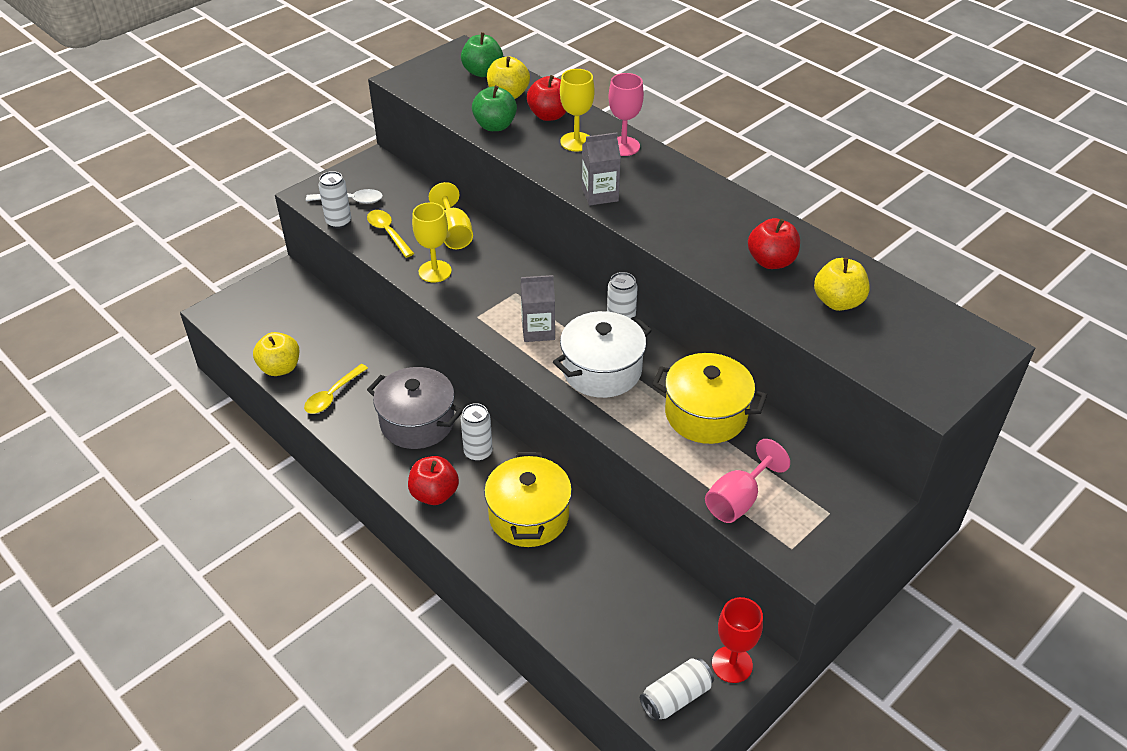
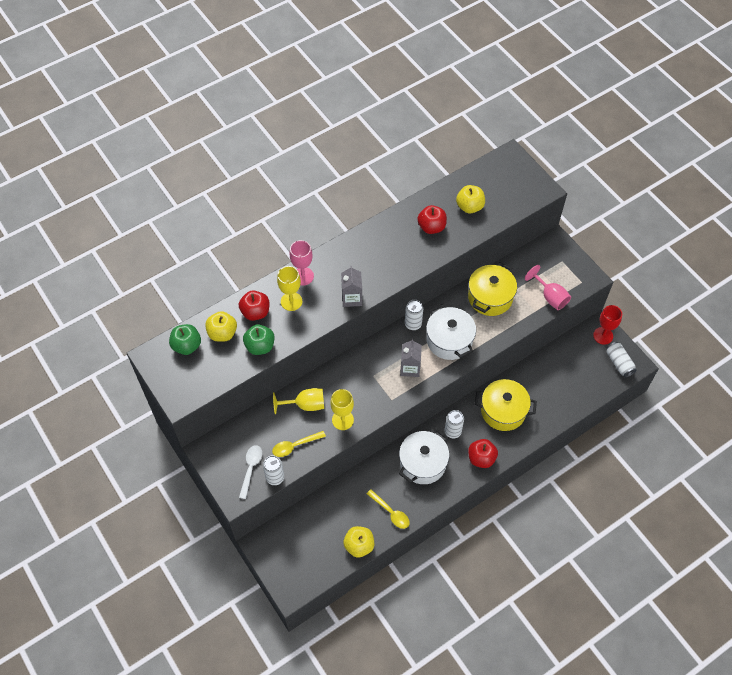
camera: 80 degrees left, 15 degrees up
(417, 422) = (423, 463): grey pot -> white pot

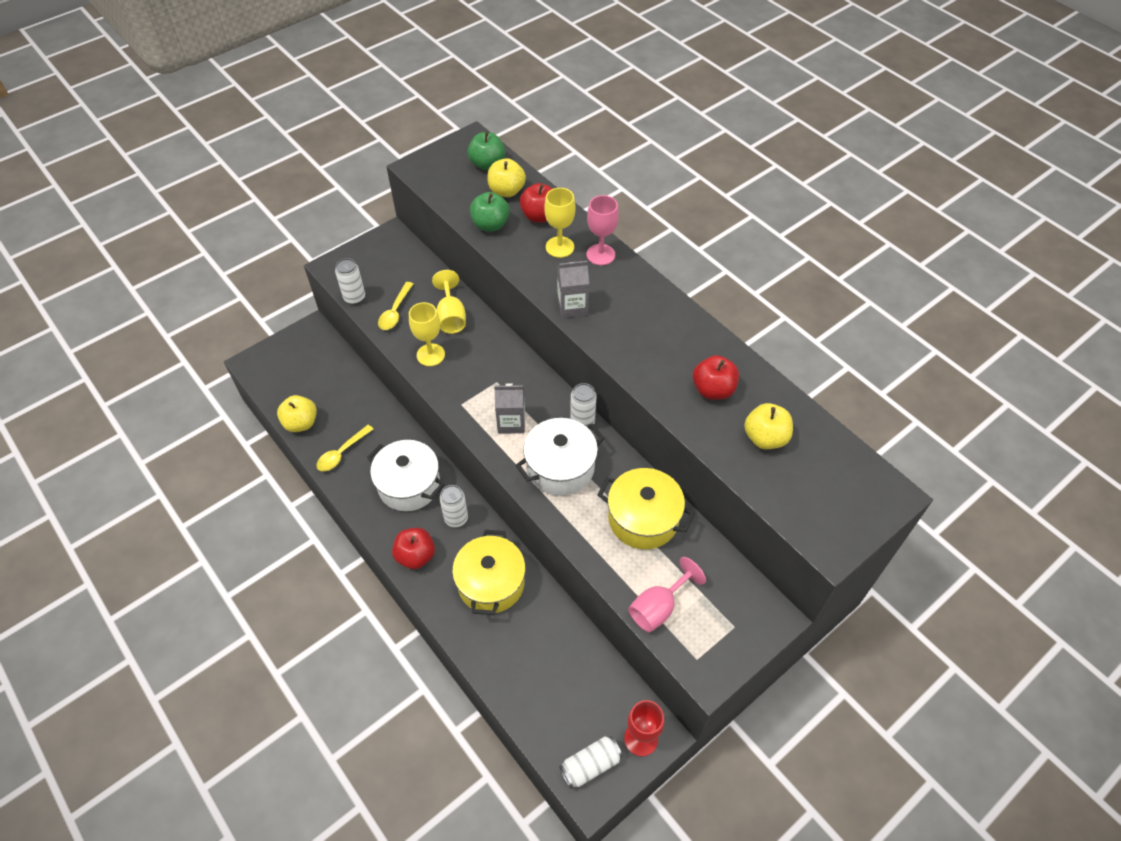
camera: 85 degrees right, 5 degrees down
(251, 468) = (367, 275): white spoon -> none
(295, 446) = (395, 312): yellow spoon -> yellow spoon turned 135 degrees counterclockwise

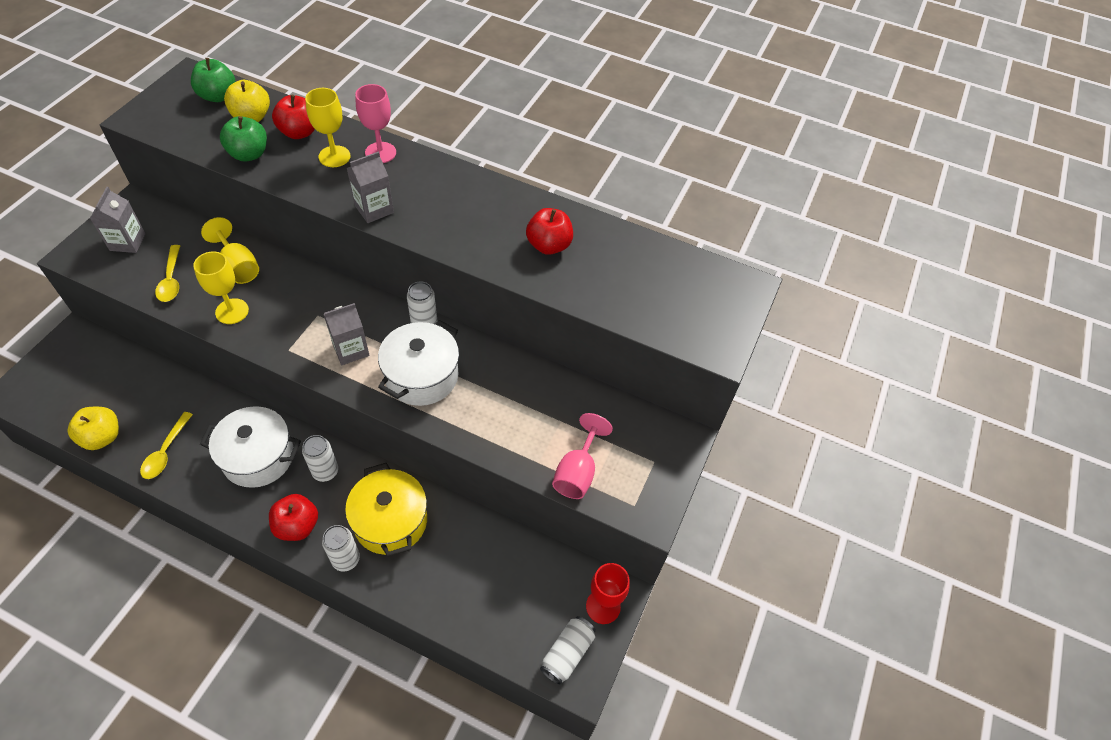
camera: 30 degrees left, 0 degrees up
(354, 298) = (116, 279): white can -> white can (346, 559)
(375, 268) = (127, 242): none -> grey carton
(643, 519) = (525, 395): yellow pot -> none
(765, 438) = (617, 273): yellow apple -> none

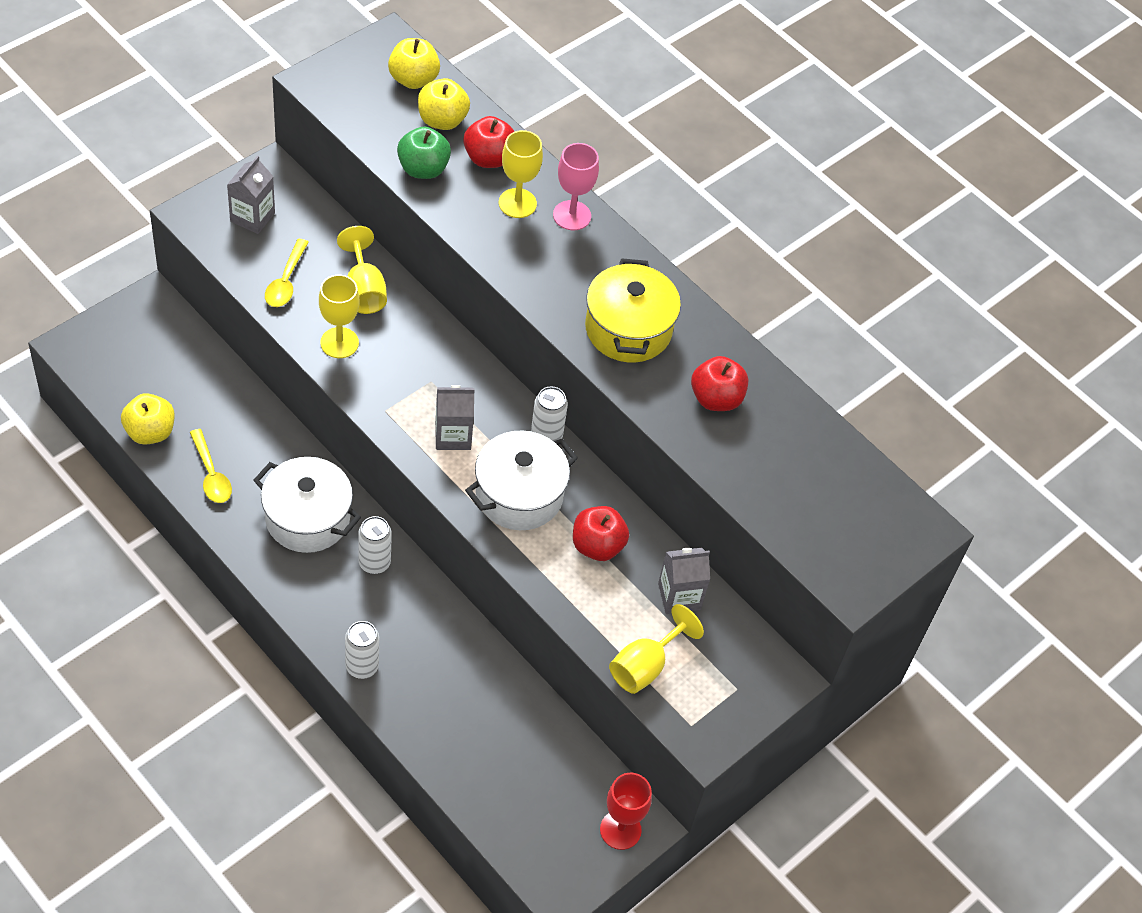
camera: 20 degrees right, 0 degrees up
(166, 452) = (211, 474): yellow spoon -> yellow spoon turned 60 degrees counterclockwise
(218, 96) = (413, 79): green apple -> yellow apple
(297, 526) = (323, 610): red apple -> red apple (597, 546)
(374, 209) = (537, 286): grey carton -> grey carton (679, 596)
(390, 521) = (425, 645): yellow pot -> yellow pot (628, 329)
(567, 653) = (559, 860): white can -> none
(577, 472) = (645, 666): pink goblet -> yellow goblet

